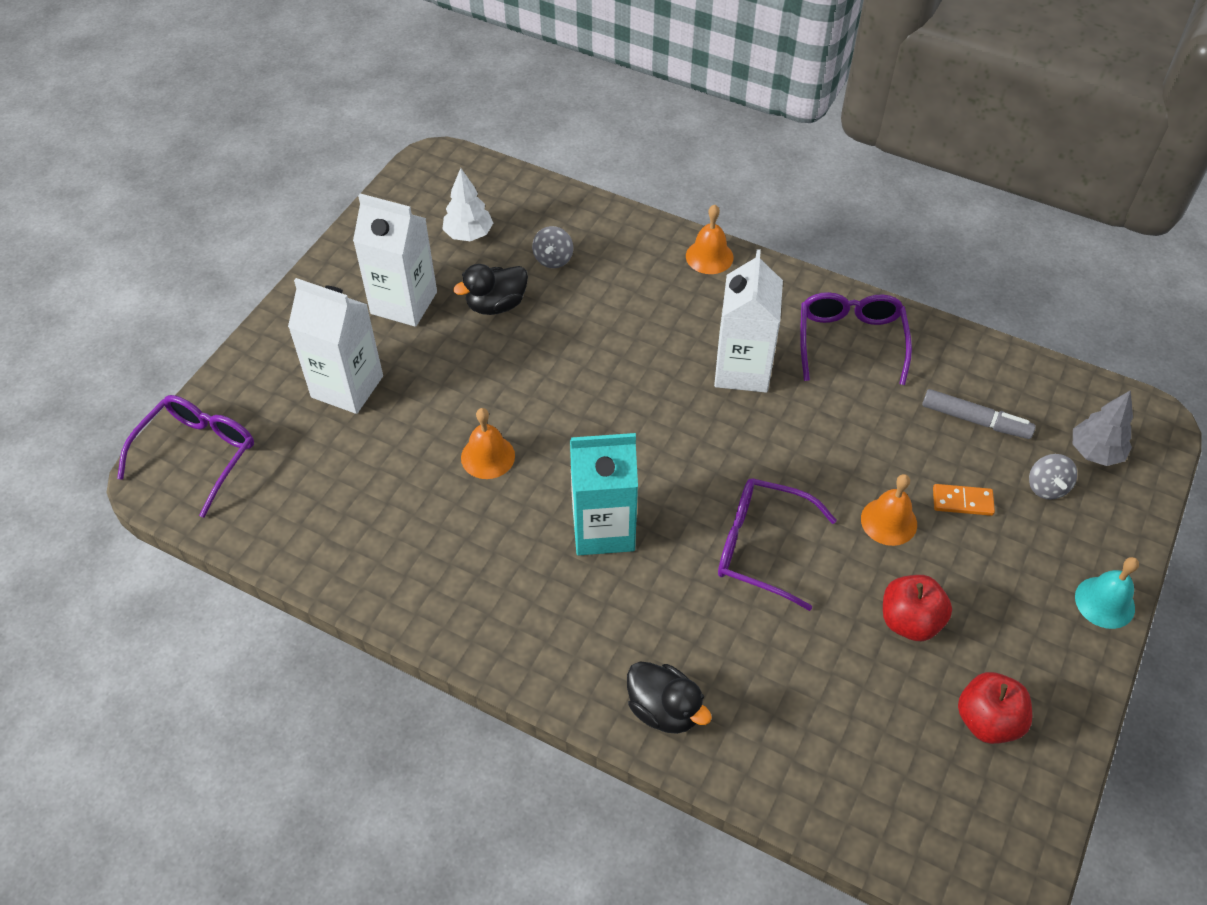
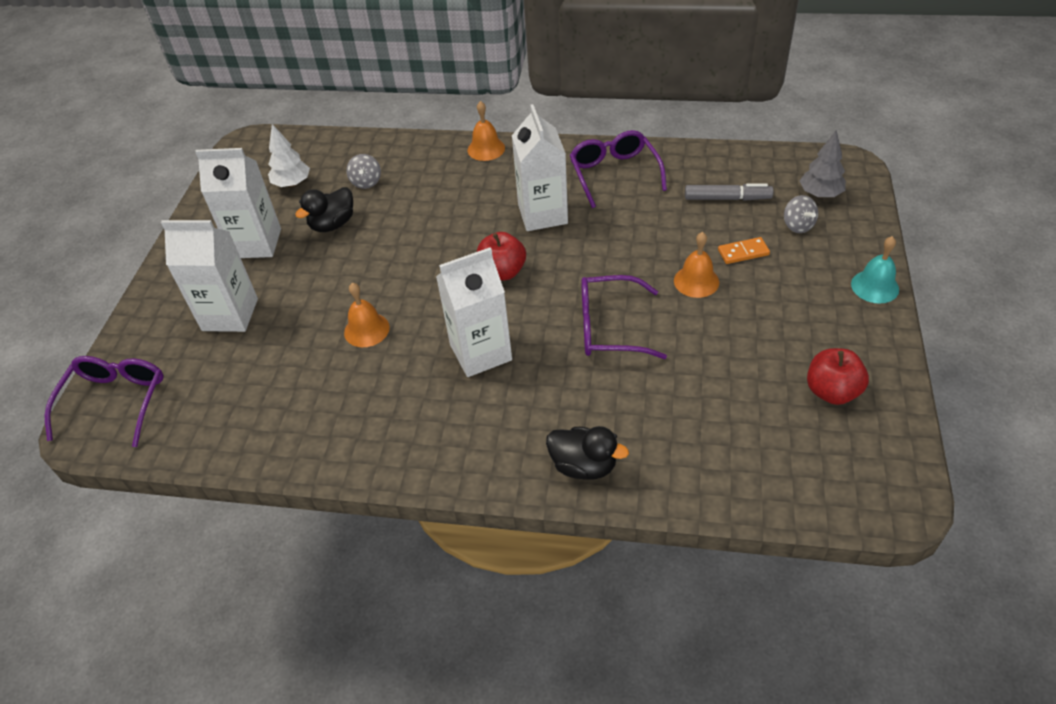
camera: 15 degrees left, 5 degrees down
(603, 529) = (480, 352): turquoise carton -> white carton
(909, 621) = (743, 342): red apple -> red apple (502, 272)

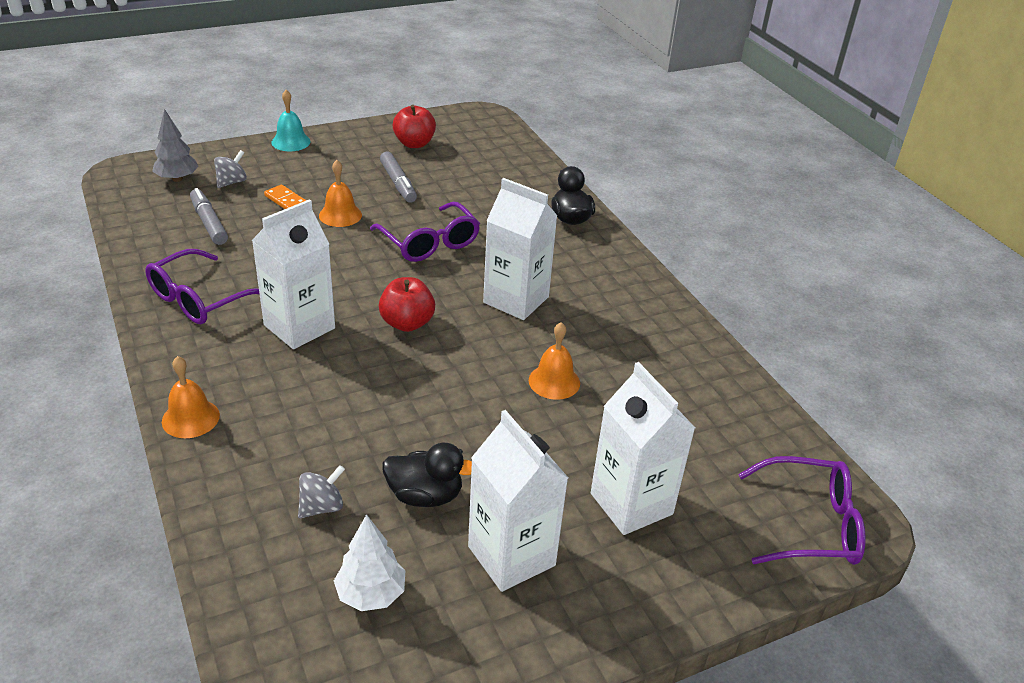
camera: 130 degrees left, 10 degrees down
(116, 401) = (811, 524): purple glasses -> purple glasses turned 150 degrees counterclockwise
(739, 344) = (398, 183): none -> grey marker

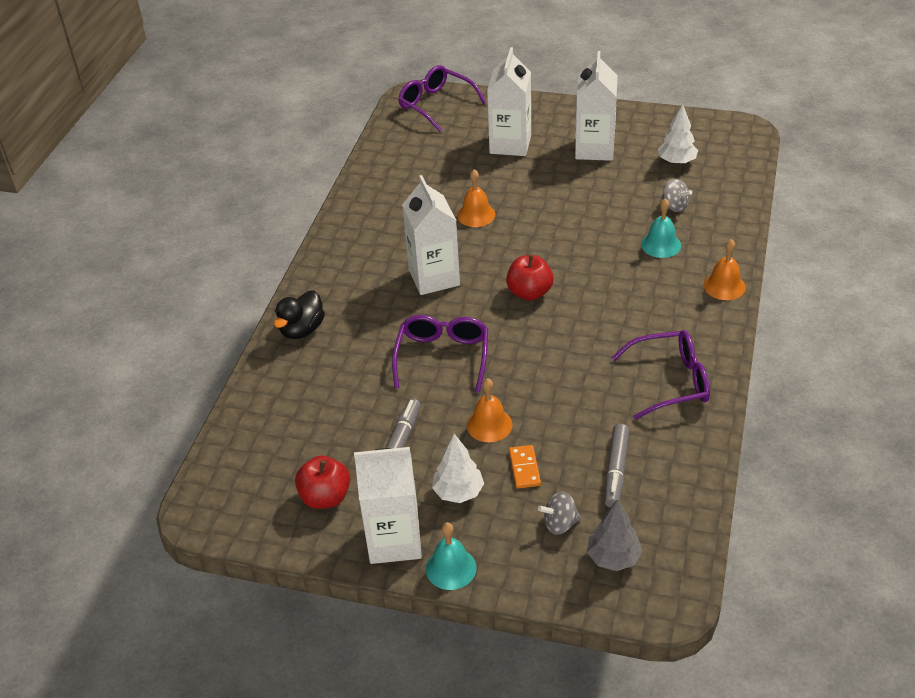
camera: 135 degrees left, 5 degrees up
(299, 327) = (609, 323): white carton -> white carton (394, 541)
(303, 439) = (661, 244): none -> turquoise bell
(321, 507) = (674, 206): grey spinning top -> grey spinning top turned 135 degrees counterclockwise
(324, 174) = (458, 492): none -> white tree
(425, 495) = (614, 189): black duck -> none

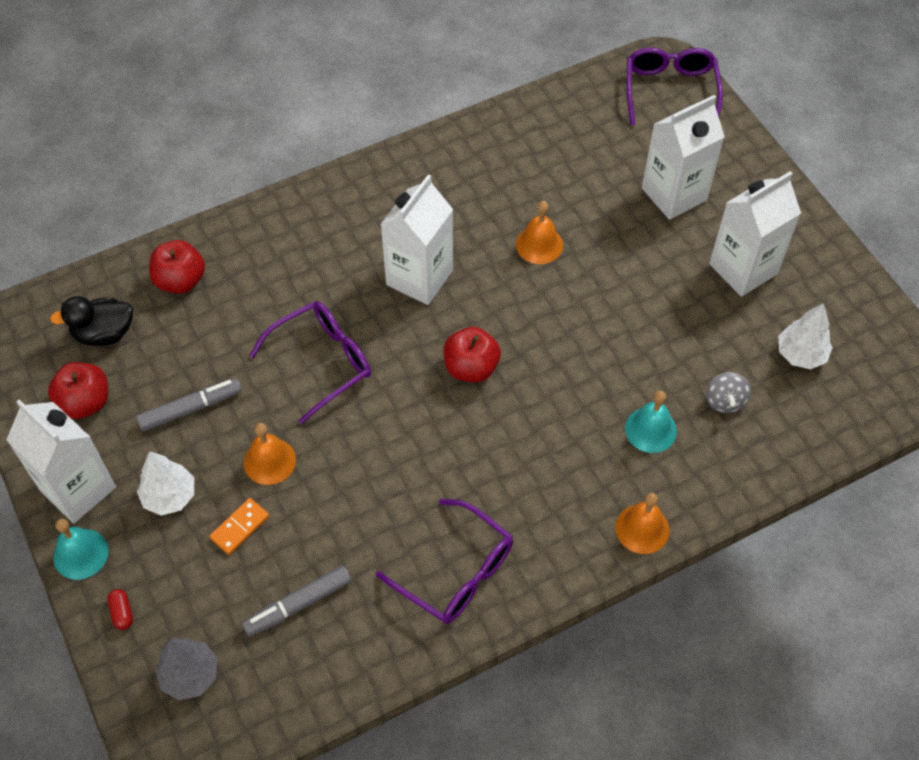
camera: 45 degrees right, 15 degrees up
(287, 391) = (180, 281): none -> red apple
(302, 330) = (261, 232): black duck -> black duck (104, 333)
(525, 570) = (122, 612): none -> red capsule
(560, 524) = (196, 603): grey spinning top -> none

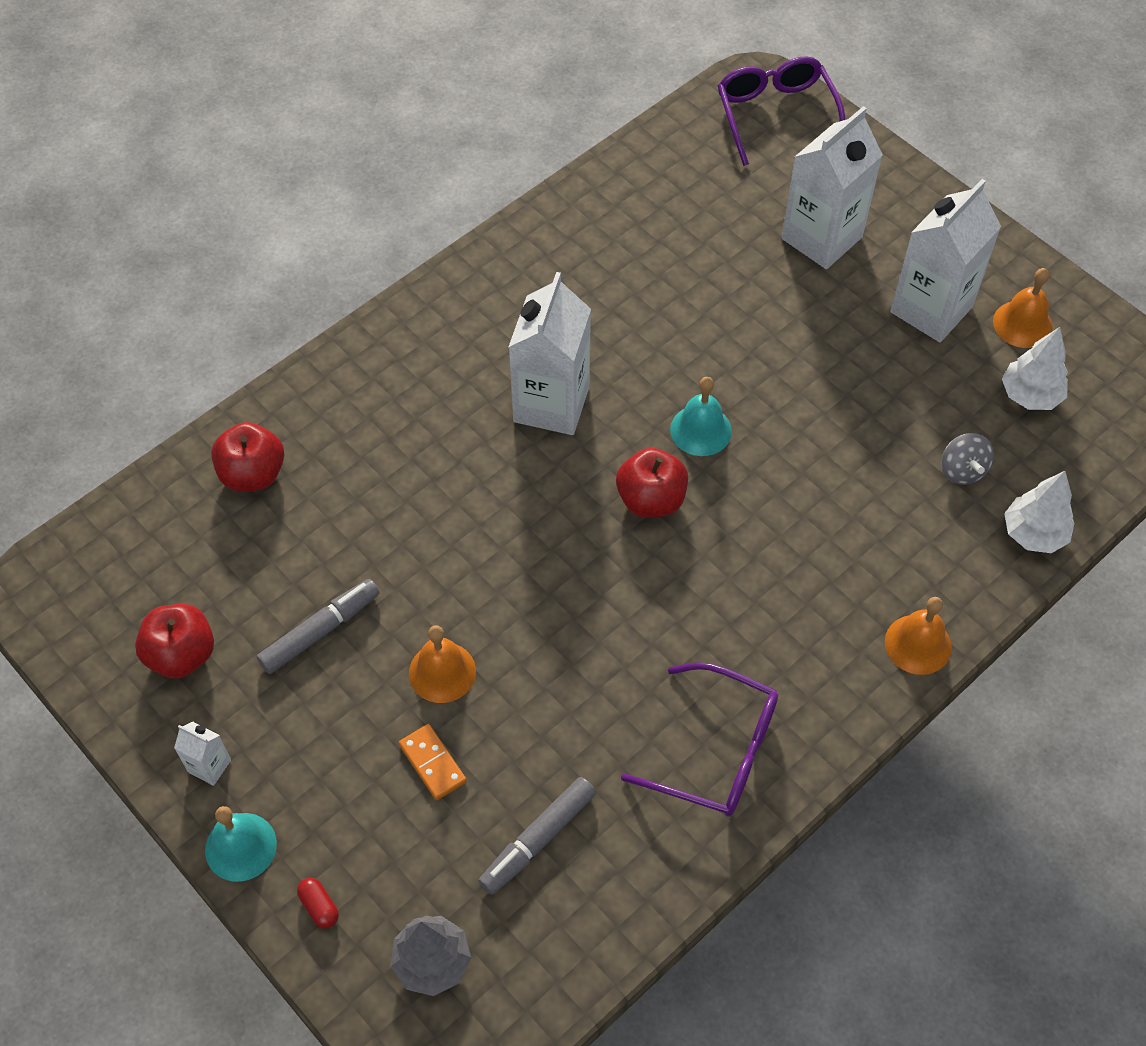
camera: 15 degrees left, 0 degrees up
(78, 489) = (209, 766): white carton -> white carton, size x0.44
(104, 333) = (176, 562): black duck -> none
(170, 496) = (331, 746): white tree -> white tree (1034, 534)
(240, 527) = (433, 763): orange domino -> orange domino turned 60 degrees counterclockwise
(323, 362) = (467, 534): purple glasses -> none
(539, 244) = (683, 332): orange bell -> orange bell (1022, 324)
(650, 429) = (888, 524): turquoise bell -> turquoise bell (701, 430)

